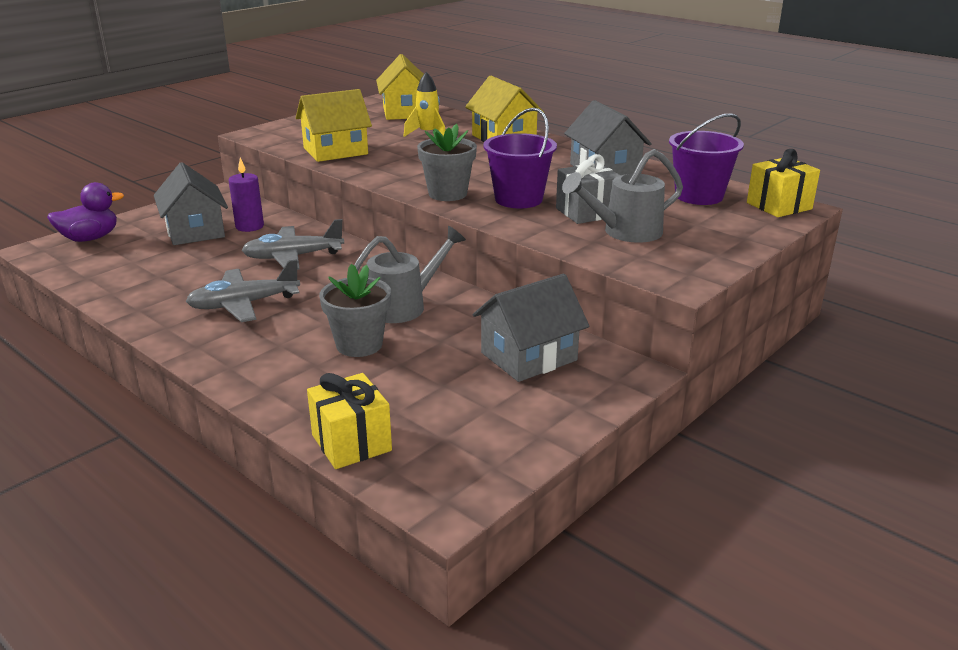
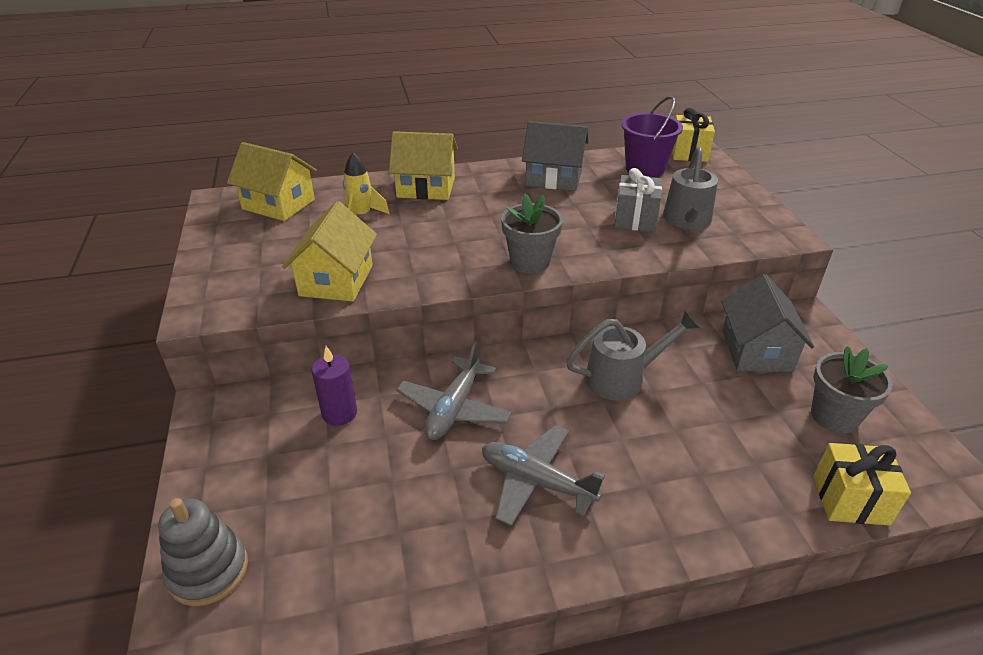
camera: 55 degrees left, 10 degrees up
(90, 238) = (208, 570): purple duck -> grey stacking toy
(195, 231) = (301, 461): grey house -> none
(244, 304) = (536, 482): grey plane -> grey plane turned 105 degrees clockwise
(359, 345) = (679, 432): grey flower pot -> grey flower pot (834, 416)
(404, 306) = (623, 378): grey watering can -> grey watering can turned 75 degrees clockwise
(518, 199) = (578, 235): purple bucket -> none

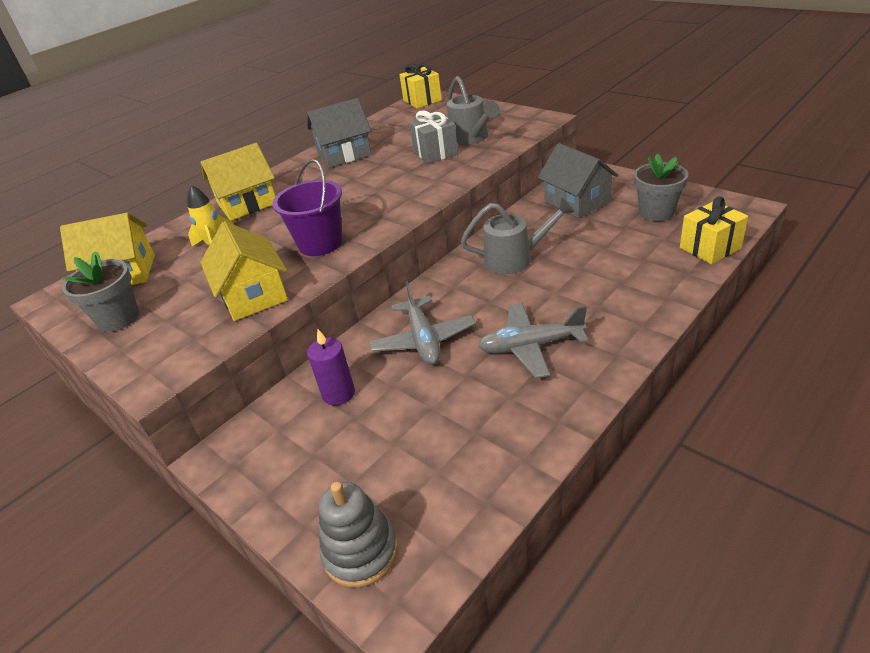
camera: 30 degrees left, 0 degrees up
(530, 262) = (394, 210): grey flower pot -> grey flower pot (119, 318)
(623, 378) = (515, 259): grey watering can -> grey watering can turned 45 degrees clockwise
(645, 169) = (404, 121): purple bucket -> purple bucket (320, 243)

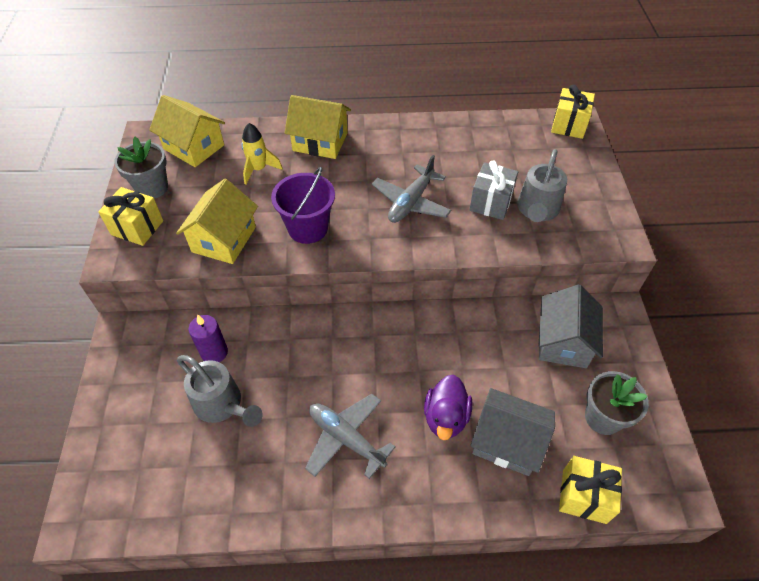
camera: 40 degrees right, 15 degrees up
(146, 347) = (137, 227): none -> yellow gift
(344, 154) = (434, 143): grey house -> grey house (507, 441)
(360, 552) = (101, 472): grey stacking toy -> none
(423, 340) = (301, 361): grey plane -> grey plane (411, 202)
(515, 259) = (442, 353): grey watering can -> grey watering can (222, 405)
(574, 283) = (446, 417): none -> purple duck

